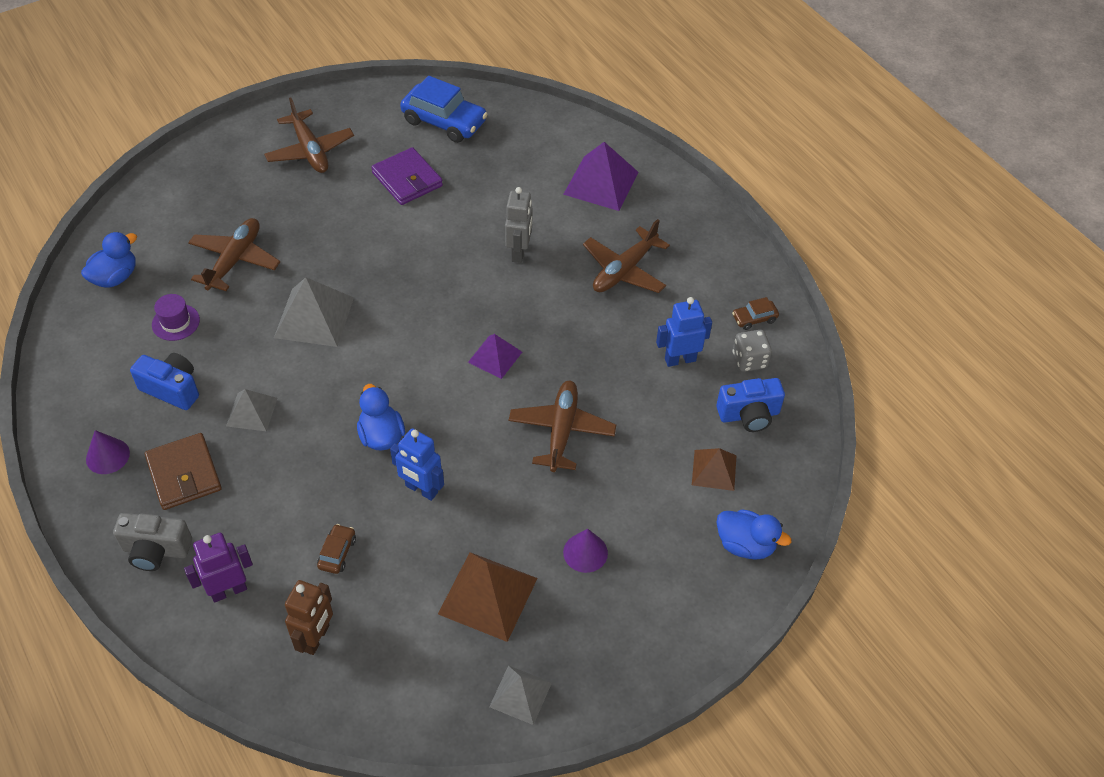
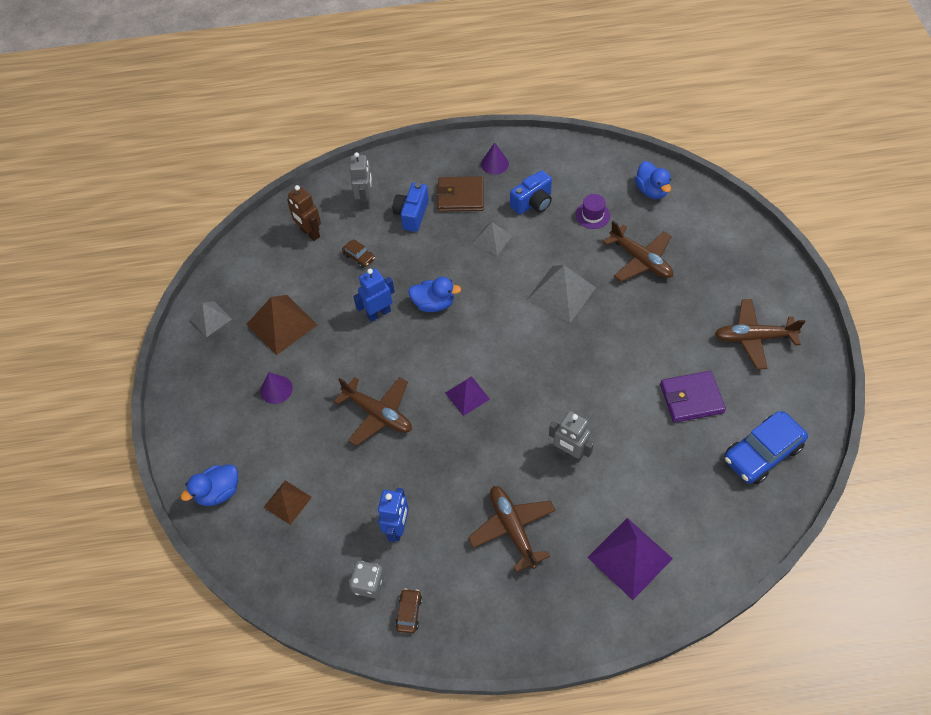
camera: 120 degrees right, 5 degrees up
(156, 550) = (413, 174): grey camera -> none
(229, 590) = (366, 201): purple robot -> grey robot
(749, 415) = (319, 554): blue camera -> blue camera (412, 214)

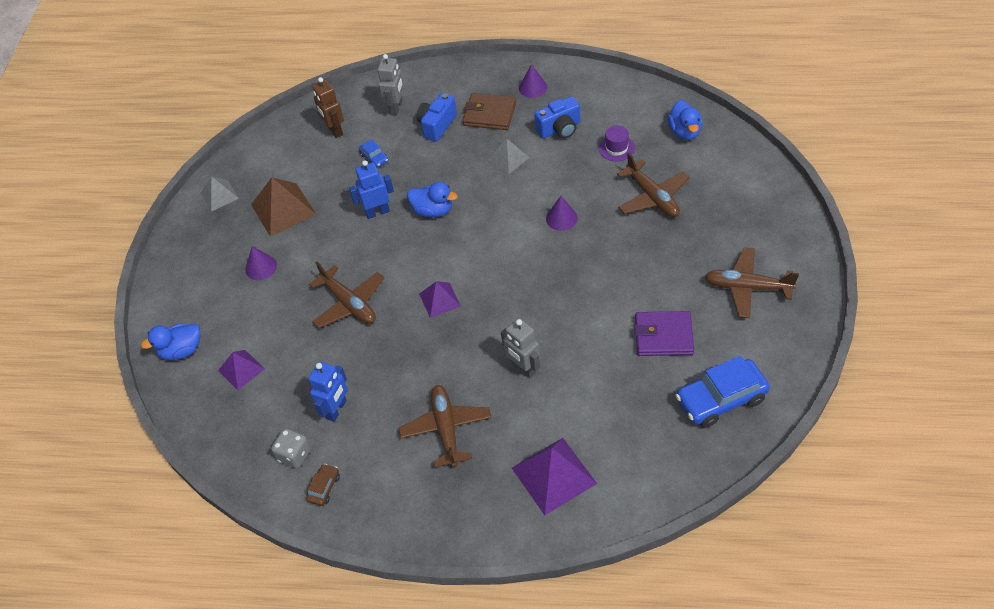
camera: 15 degrees right, 5 degrees down
(287, 502) = (241, 369): brown pyramid -> purple pyramid
(359, 257) = (374, 158): brown car -> blue car
(561, 294) = (561, 218): grey pyramid -> purple cone

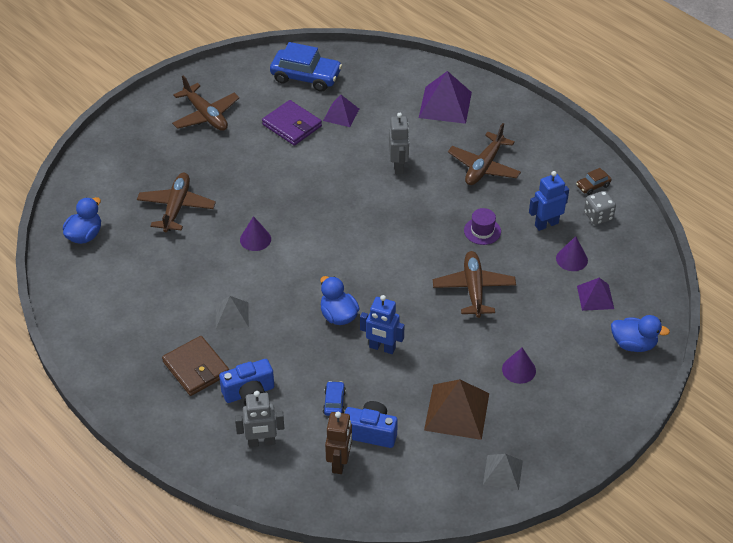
camera: 145 degrees left, 5 degrees down
(396, 107) = (261, 442): grey robot -> grey robot turned 150 degrees counterclockwise
(439, 300) = (406, 245): purple pyramid -> purple pyramid (341, 114)
(533, 87) = (131, 366): purple cone -> purple cone (571, 259)
(559, 129) = (163, 309): blue camera -> blue camera (370, 432)
(616, 148) = (147, 261): purple hat -> purple hat (482, 231)

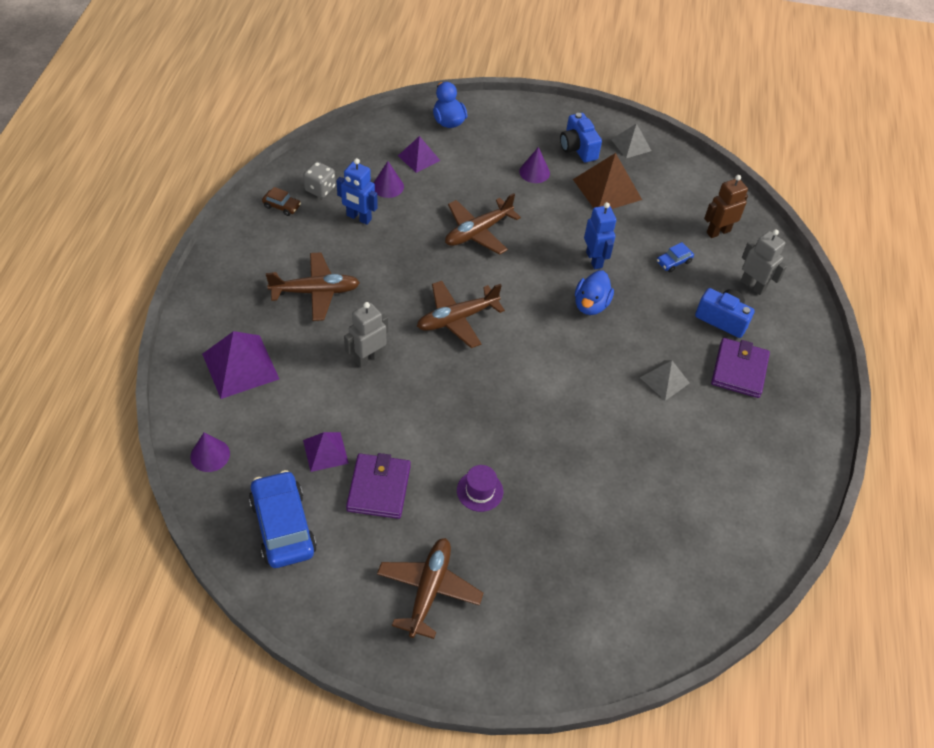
camera: 130 degrees left, 5 degrees up
(85, 235) = (699, 576): blue duck -> none
(176, 207) = (587, 517): brown plane -> brown plane (456, 319)
(196, 368) = (739, 370): brown wallet -> purple wallet
(255, 239) = (565, 418): purple cone -> purple cone (210, 455)
(370, 432) = (675, 227): blue camera -> blue camera (578, 148)
(482, 231) = (404, 256): purple hat -> purple hat (480, 491)

